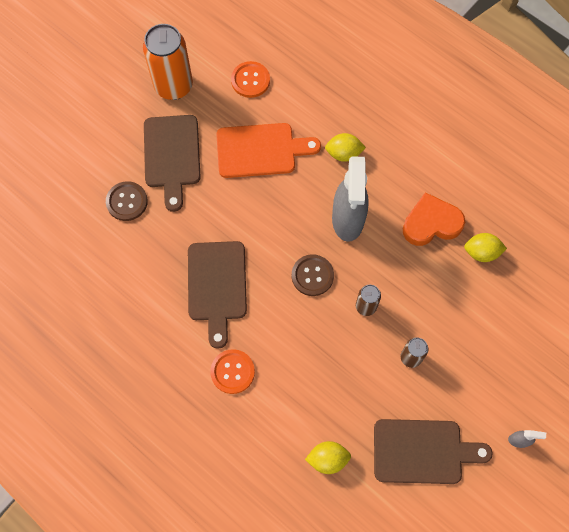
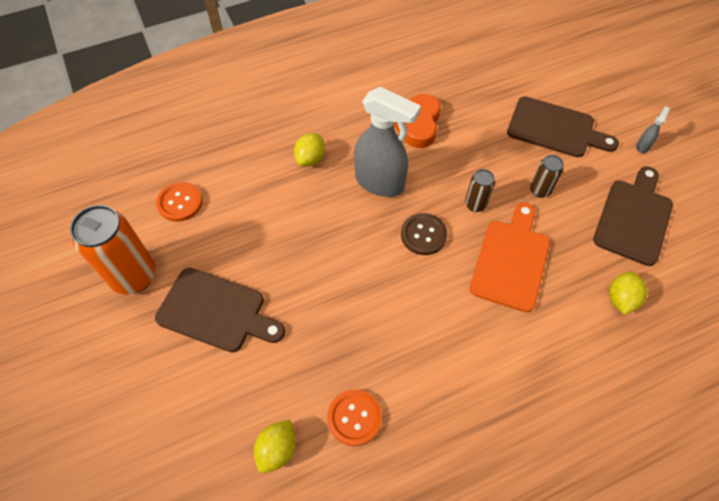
camera: 65 degrees left, 10 degrees down
(127, 202) = (242, 383): brown button -> none
(217, 286) = (393, 327): brown cutting board -> brown cutting board (555, 128)
(232, 372) = (498, 351): orange button -> orange button (354, 418)
(260, 150) = (263, 225): orange cutting board -> orange cutting board (511, 260)
(481, 252) = (461, 101): yellow lemon -> yellow lemon (277, 449)

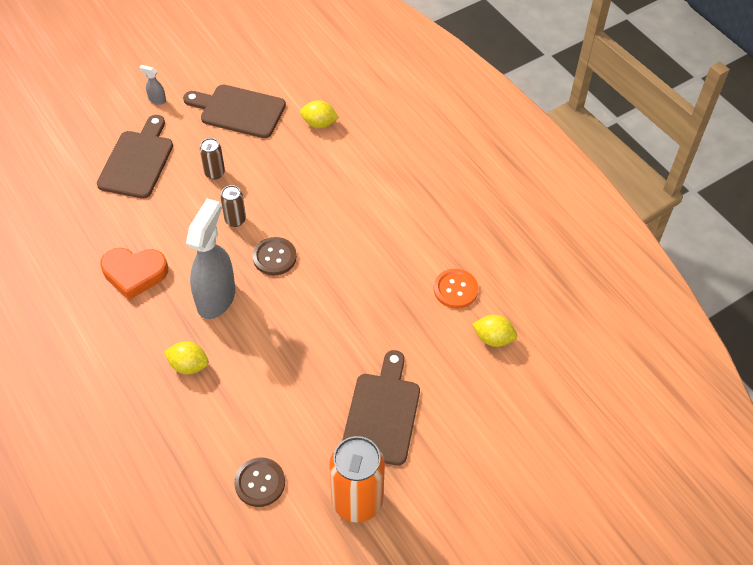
camera: 100 degrees left, 5 degrees down
(180, 202) = (260, 483): orange button -> brown button
(511, 260) = (293, 193): orange cutting board -> none

